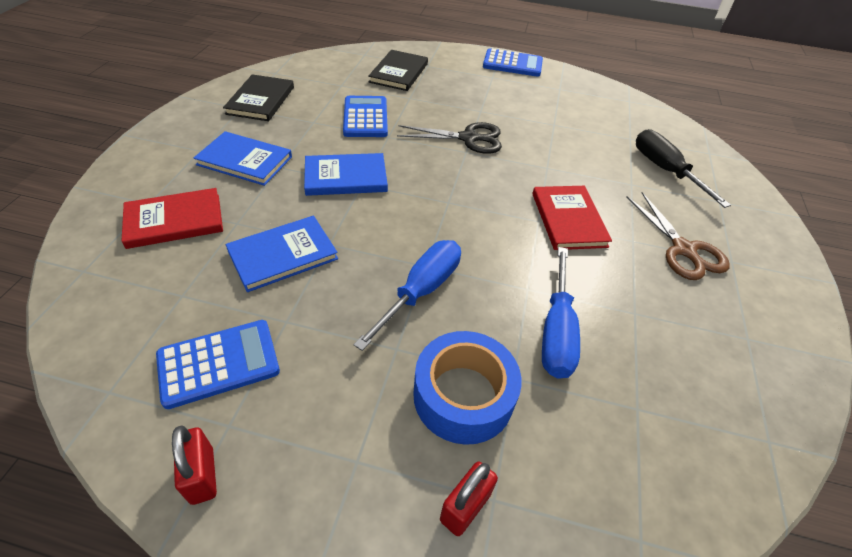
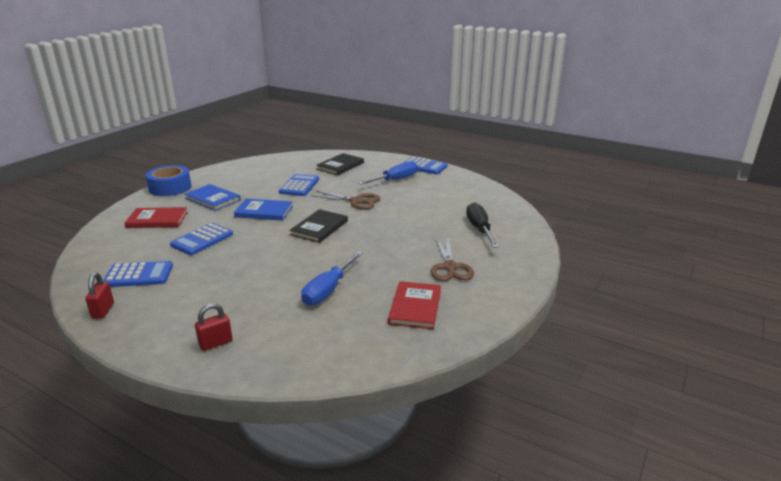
camera: 20 degrees right, 20 degrees down
(261, 100) = (243, 173): black book -> black book (319, 228)
(283, 255) = (202, 240): blue book -> blue calculator
(421, 291) = (264, 263): blue screwdriver -> blue screwdriver (395, 180)
(463, 396) = (251, 306): blue tape -> blue tape (170, 188)
(468, 138) = (356, 201): black scissors -> brown scissors
(568, 219) = (385, 245): red book -> red book (415, 307)

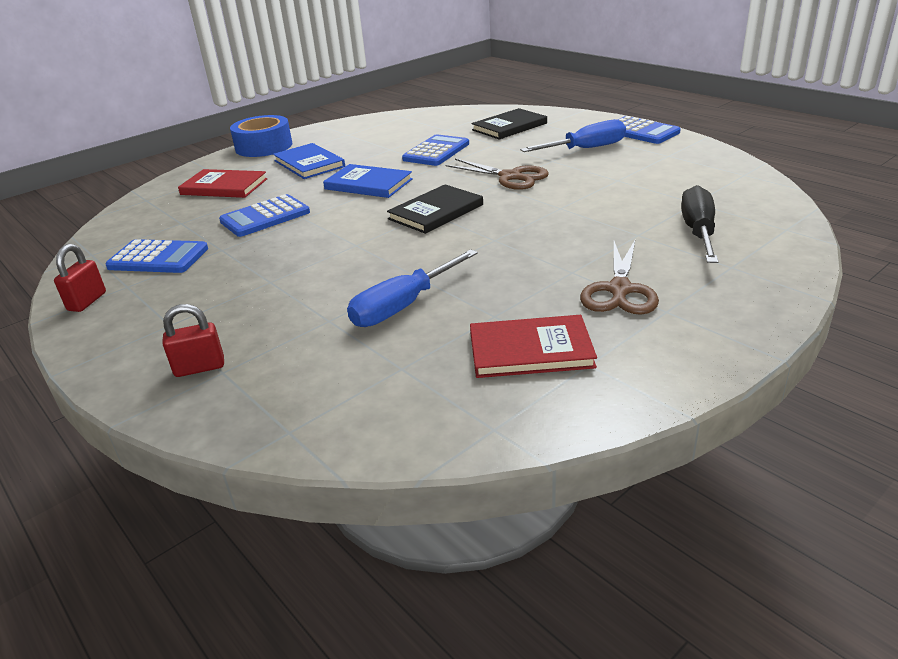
camera: 20 degrees right, 5 degrees up
(415, 307) = (530, 350): red book -> red book turned 60 degrees clockwise

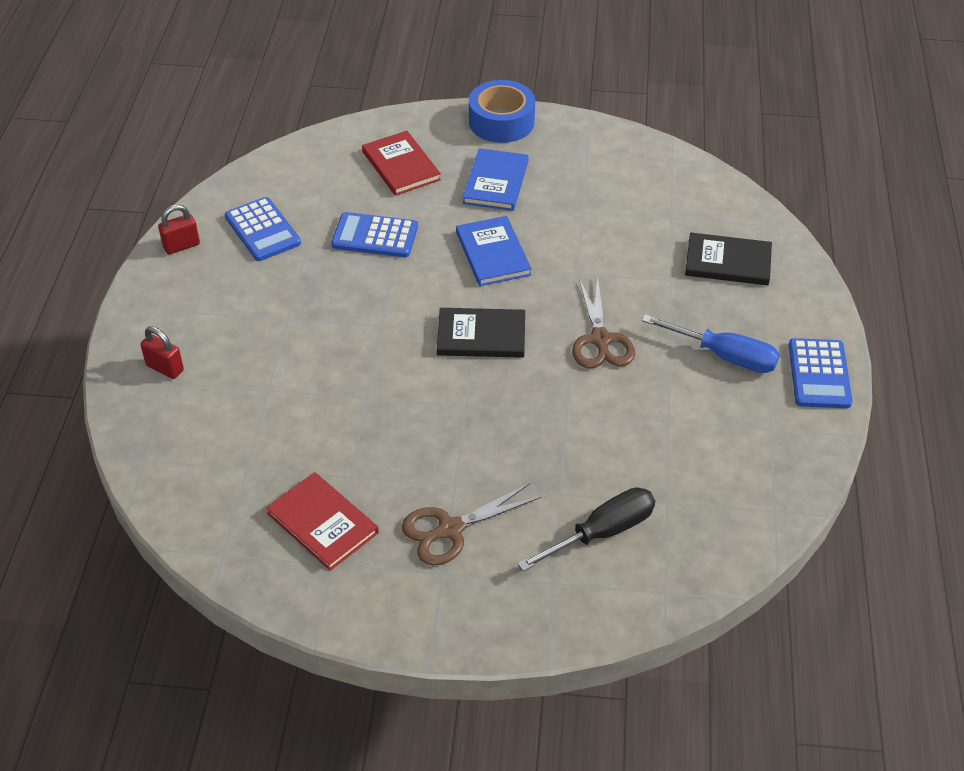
camera: 45 degrees right, 15 degrees up
(404, 306) = (319, 417): blue screwdriver -> none
(436, 152) = (608, 249): blue calculator -> none

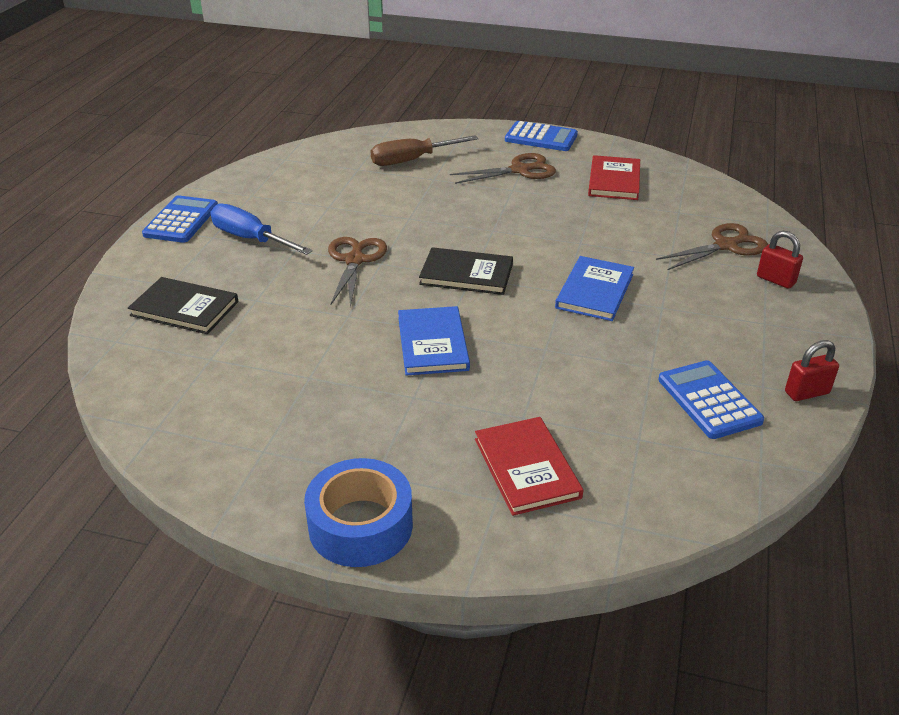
camera: 170 degrees left, 10 degrees down
(204, 413) = (725, 246): none -> brown scissors
(323, 523) = (614, 180): red book -> red book turned 45 degrees clockwise
(375, 236) = (567, 377): blue calculator -> blue calculator (541, 138)
(496, 182) = (401, 427): blue book -> blue book (594, 291)
(601, 533) = (412, 160): black screwdriver -> brown screwdriver

